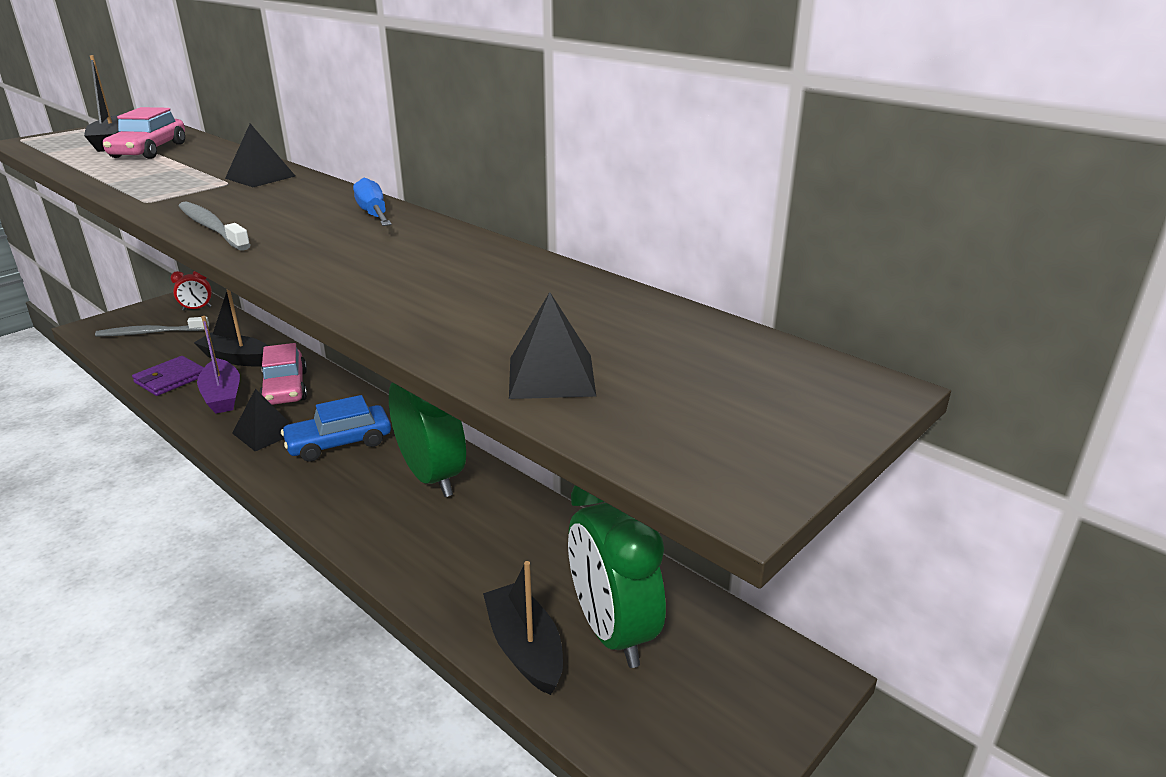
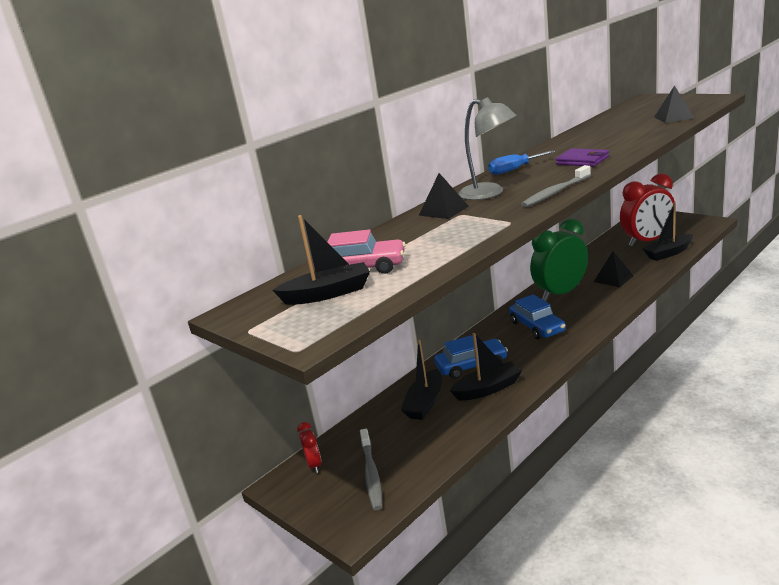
camera: 85 degrees left, 5 degrees down
(170, 379) = (465, 424): purple wallet -> purple wallet (582, 160)
(222, 395) = (488, 389): purple boat -> black boat
(265, 432) = (533, 355): black pyramid -> black pyramid (613, 278)
(284, 197) = (489, 193): none -> grey lamp
(285, 388) = (471, 365): pink car -> blue car
(612, 631) = (647, 241): green clock -> red clock

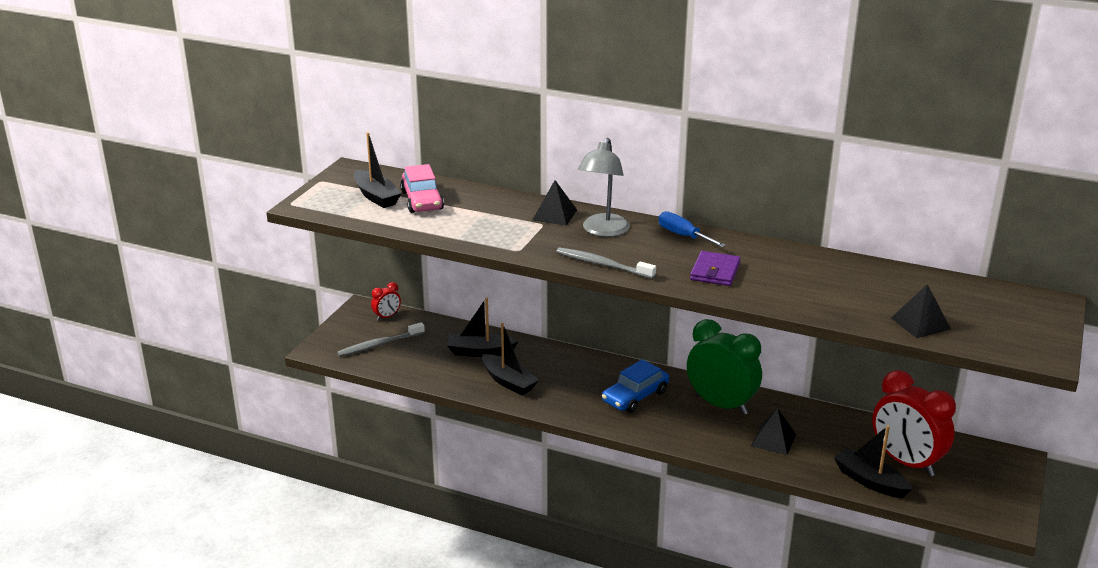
camera: 65 degrees right, 5 degrees up
(471, 365) = (548, 367): blue car -> none

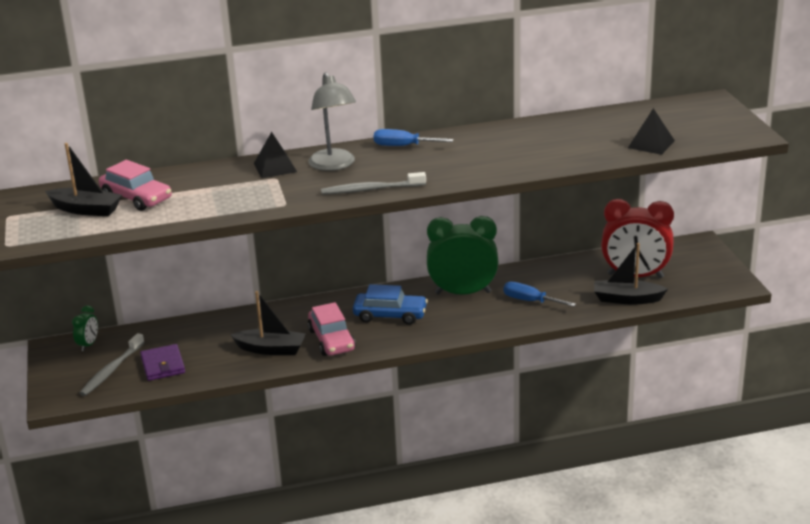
camera: 35 degrees left, 0 degrees up
(387, 317) = (88, 345): red clock -> green clock
(480, 352) = (215, 337): black boat -> none
(563, 396) = (331, 340): none -> pink car
(635, 396) = (390, 315): blue car -> blue car turned 90 degrees counterclockwise
(715, 271) = (464, 162): purple wallet -> purple wallet (163, 365)
(773, 440) = (530, 301): black pyramid -> blue screwdriver

